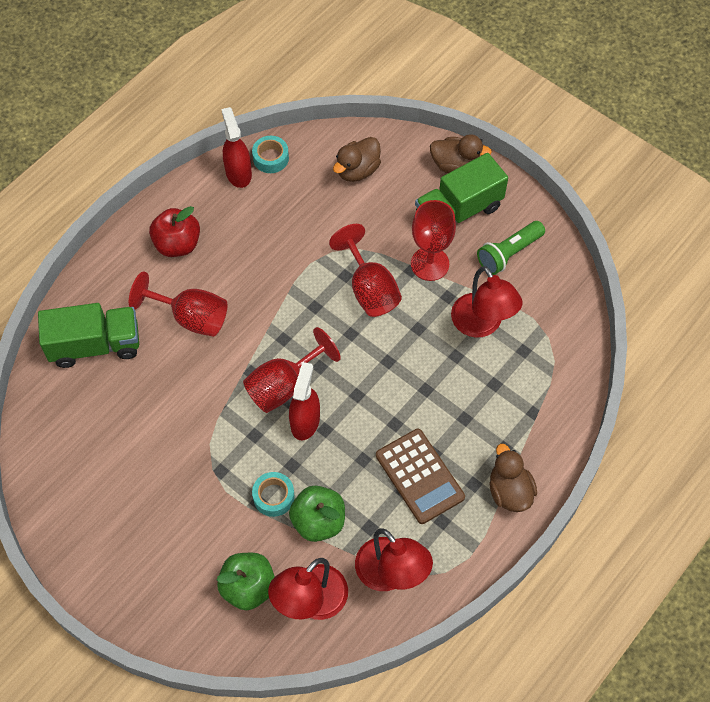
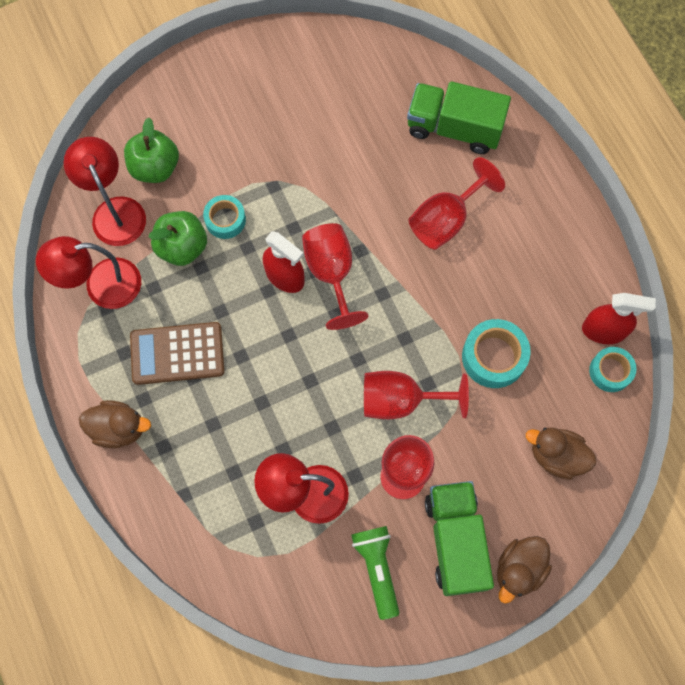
camera: 115 degrees right, 10 degrees up
(95, 345) = (454, 128): green truck -> green truck turned 90 degrees clockwise
(177, 244) = (537, 238): red apple -> none
(298, 238) = (493, 357): none -> turquoise tape
(357, 170) = (556, 456): brown duck -> brown duck turned 45 degrees counterclockwise

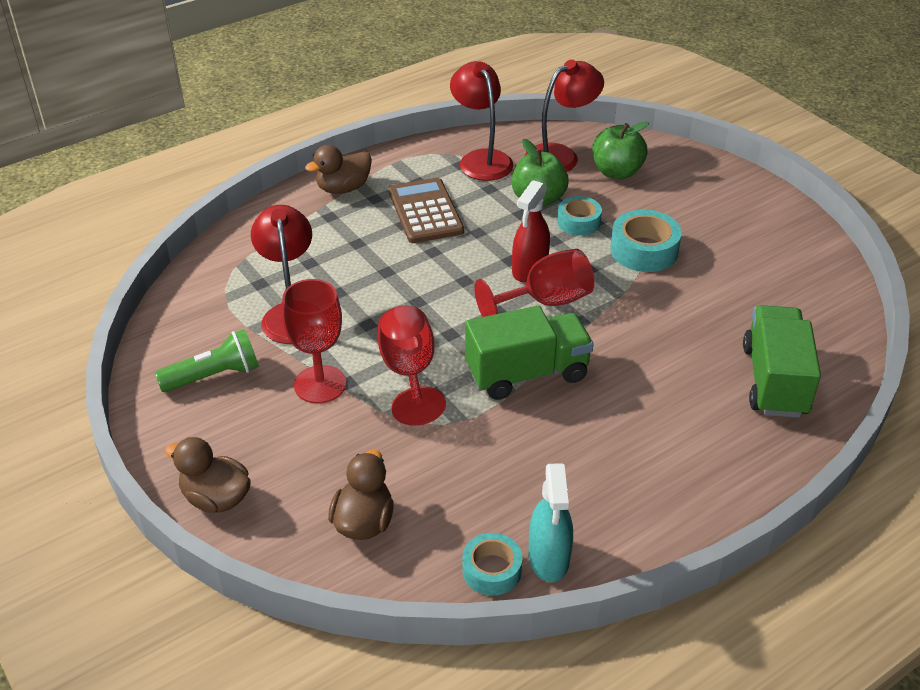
camera: 80 degrees right, 30 degrees down
(119, 428) = (343, 188): brown duck -> brown duck turned 60 degrees clockwise
(446, 219) = (648, 386): red goblet -> none
(455, 541) = (248, 437): green truck -> green truck (527, 373)
(493, 357) = (482, 448): turquoise tape -> turquoise tape (644, 250)
(604, 330) = (549, 558): red spray bottle -> turquoise spray bottle

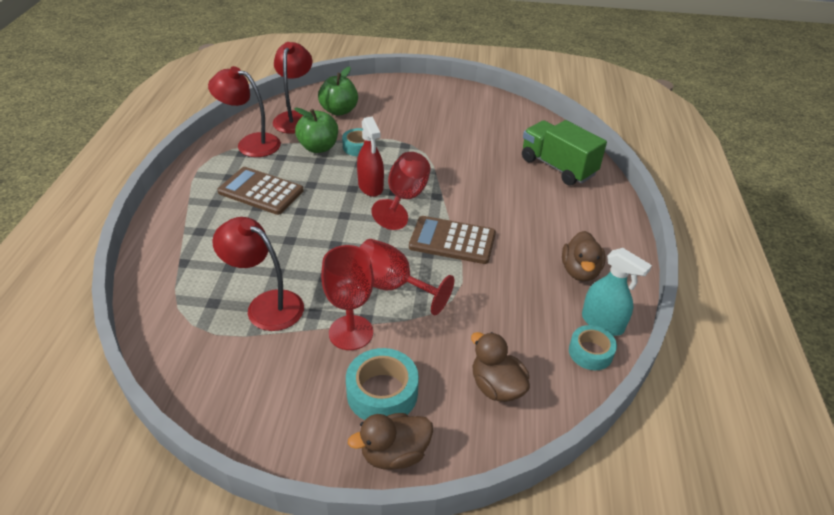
camera: 50 degrees left, 0 degrees up
(214, 376) = (272, 382): green flashlight -> none
(343, 188) = (182, 209): brown duck -> brown duck (580, 271)
(527, 373) = (452, 241): green truck -> brown calculator
(644, 250) = (412, 142): turquoise tape -> turquoise tape (382, 393)

